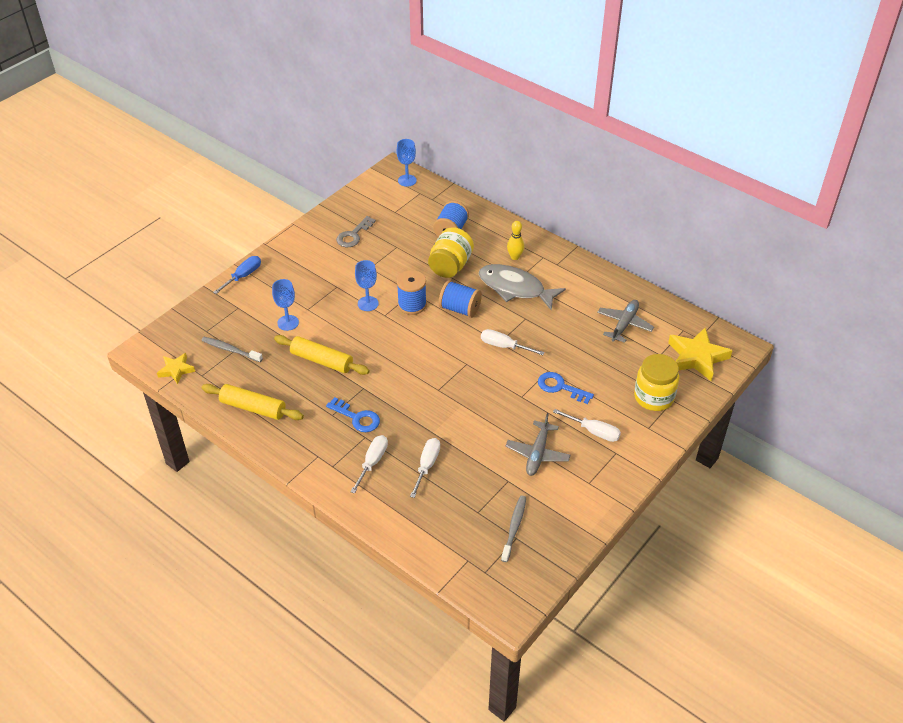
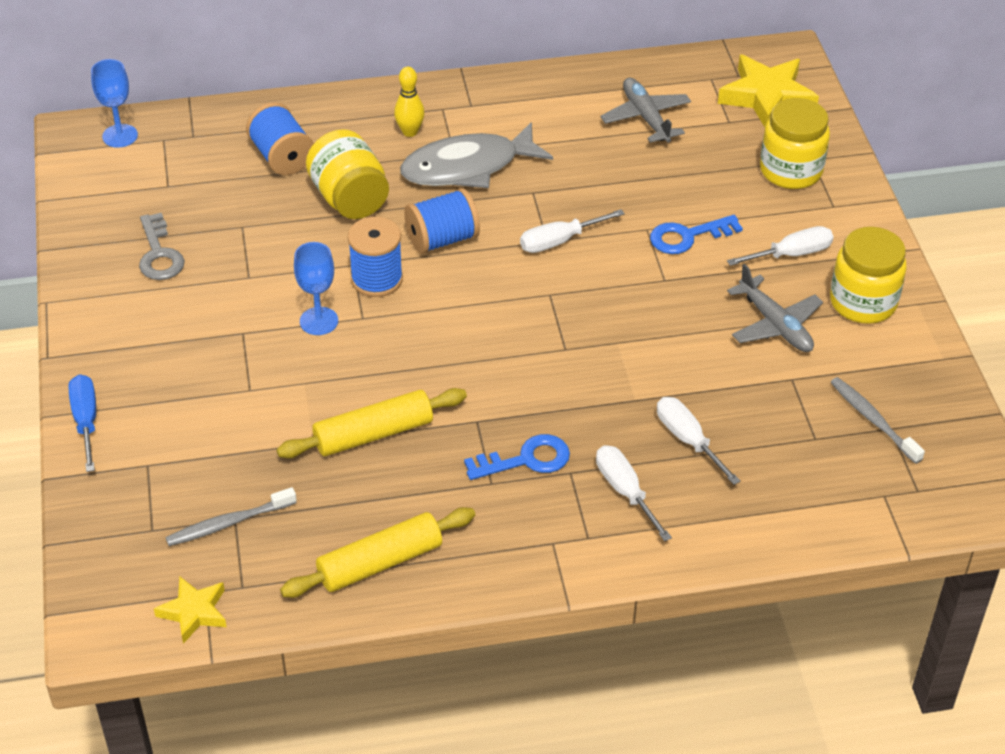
camera: 50 degrees left, 0 degrees up
(288, 323) = (251, 427): blue goblet -> none
(592, 478) = (863, 302): none -> yellow jar

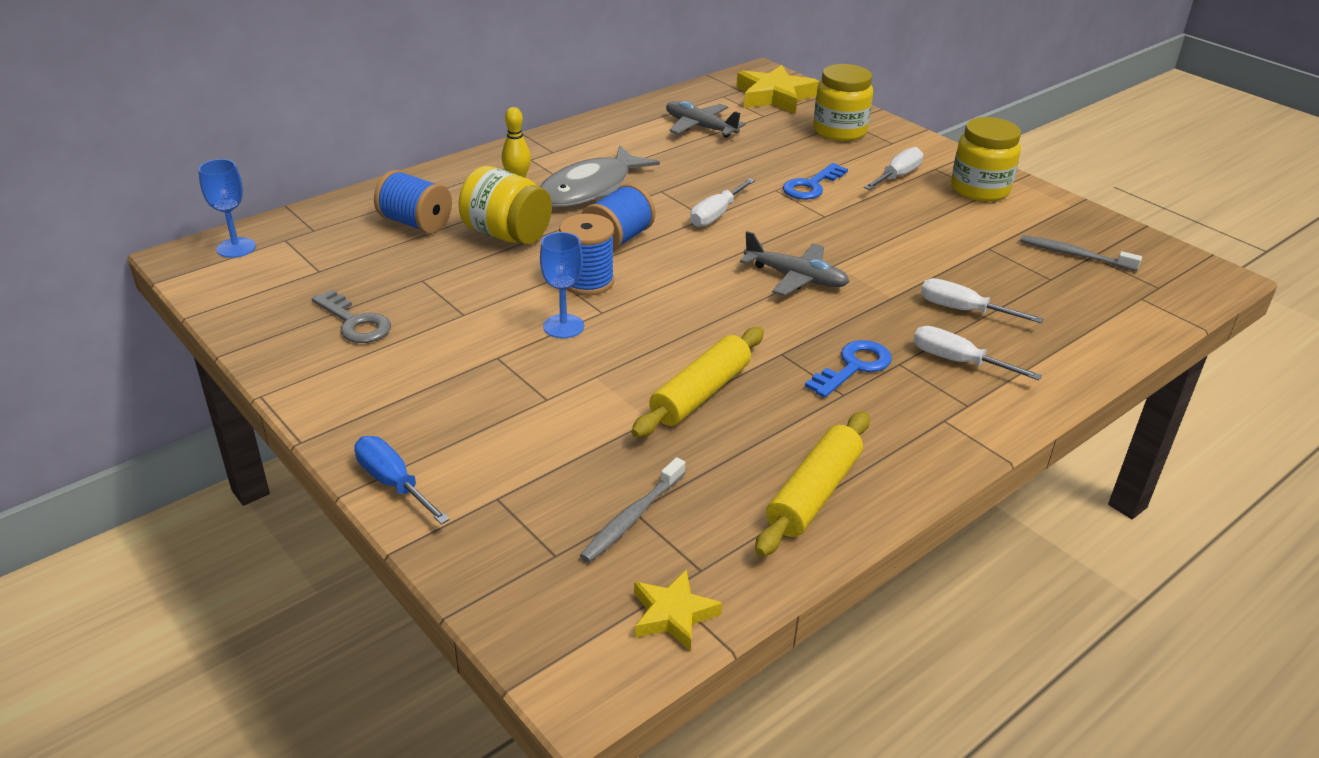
camera: 30 degrees left, 10 degrees down
(775, 325) = (937, 219): grey plane -> grey plane (796, 277)

